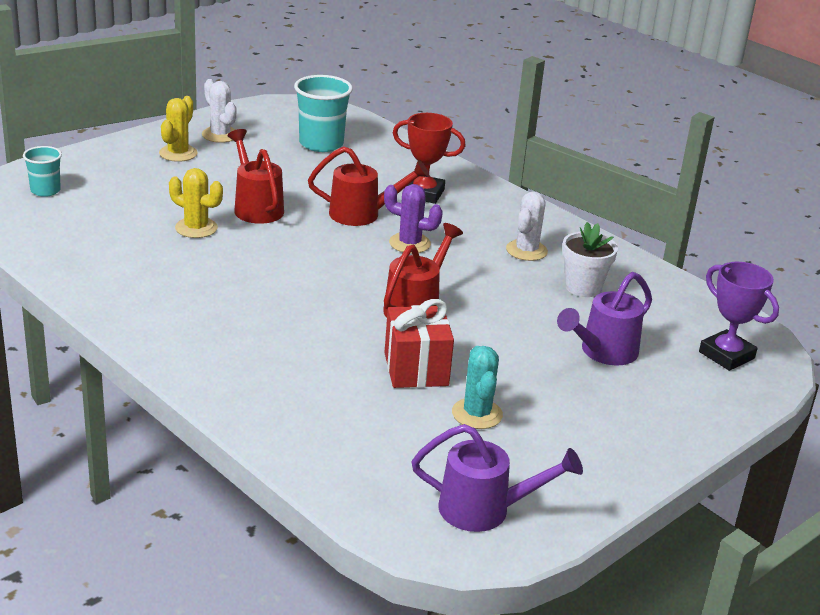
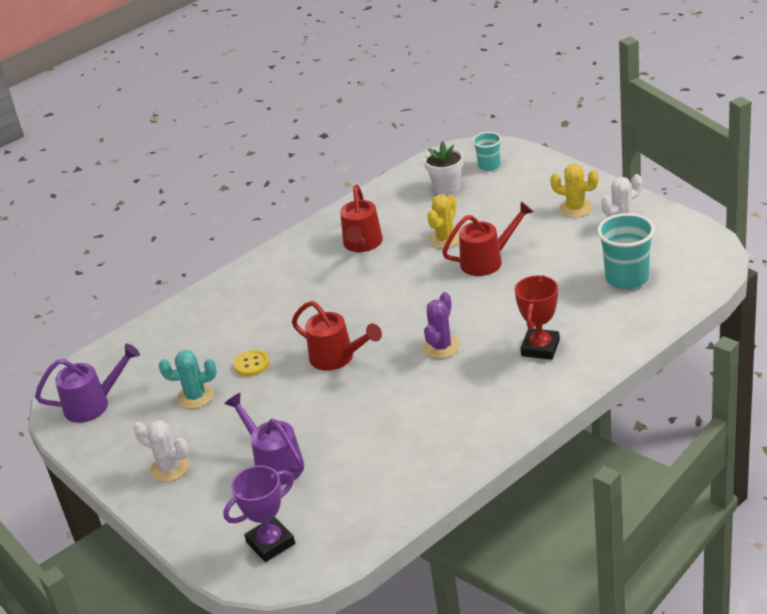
camera: 100 degrees right, 5 degrees up
(362, 214) = (489, 316): red watering can -> red watering can (362, 244)
(416, 369) = (251, 364): red gift -> yellow button
(484, 510) = (93, 404): purple watering can -> purple watering can turned 120 degrees counterclockwise
(526, 250) = (441, 416): white cactus -> white cactus (169, 468)
(583, 287) = (379, 453): white flower pot -> white flower pot (447, 188)

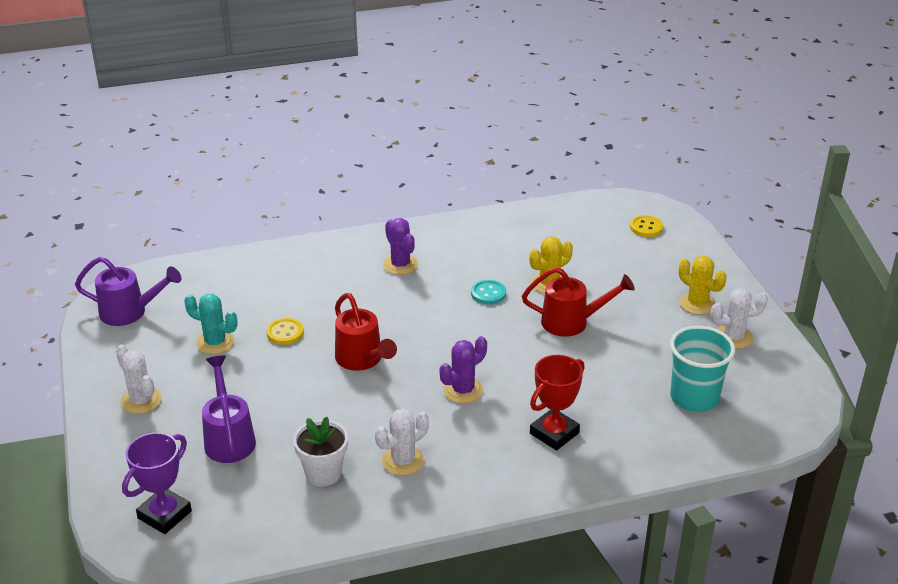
camera: 20 degrees right, 0 degrees up
(270, 543) = (164, 514): purple trophy -> purple trophy turned 45 degrees counterclockwise
(307, 272) = (400, 265): none -> purple cactus
(362, 244) = (470, 258): red watering can -> none
(401, 266) = (488, 293): none -> turquoise button
(436, 418) = (403, 461): none -> white cactus
(447, 188) = (589, 234): white flower pot -> white flower pot (323, 473)
(489, 166) = (646, 227): turquoise cup -> yellow button

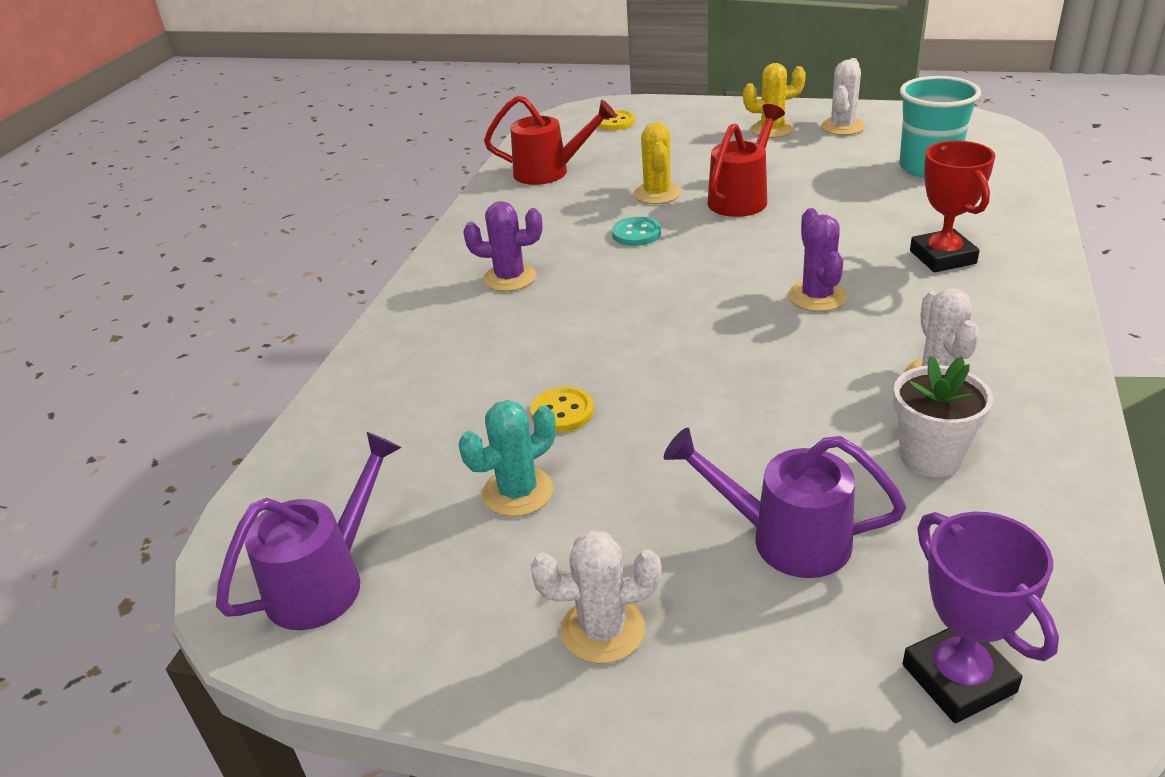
camera: 55 degrees left, 0 degrees up
(362, 360) = (689, 358): red watering can -> red watering can (549, 172)

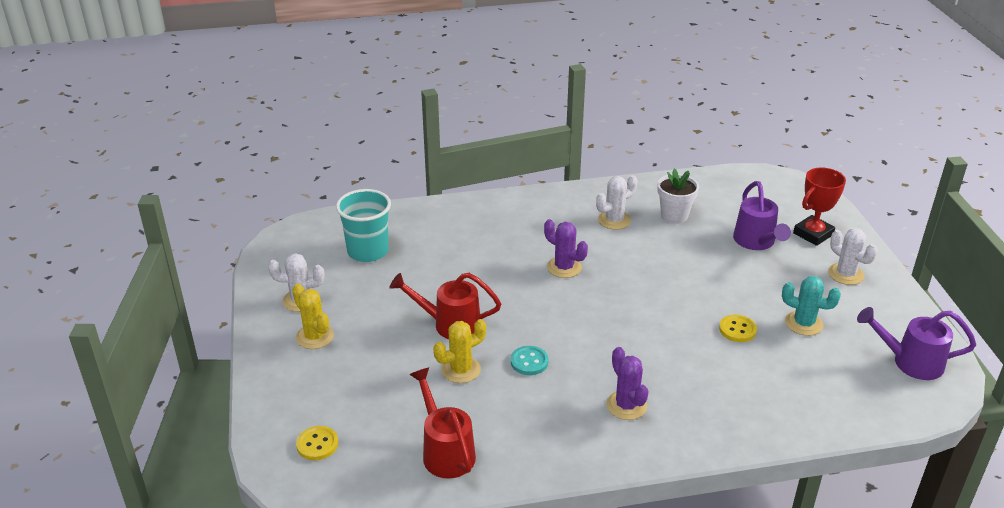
camera: 120 degrees left, 0 degrees up
(817, 296) = (564, 267): purple cactus -> purple cactus turned 75 degrees clockwise
(942, 257) = (493, 232): red trophy -> red trophy (813, 234)
(958, 678) = (783, 198): purple trophy -> none

